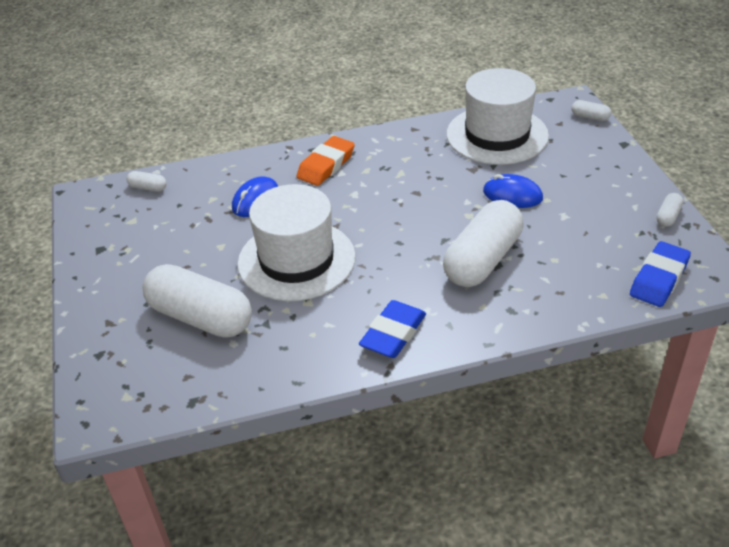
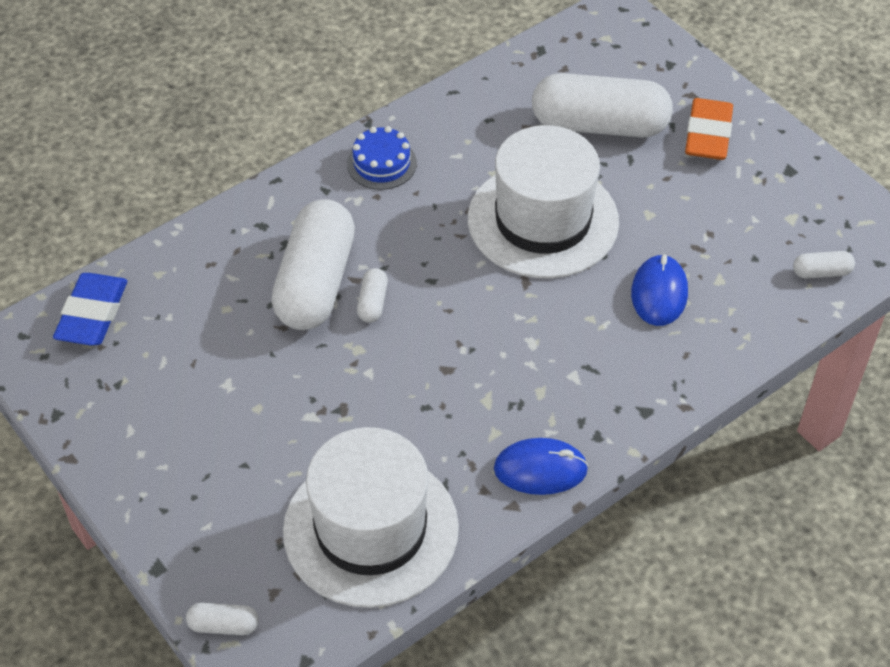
camera: 155 degrees right, 10 degrees up
(326, 165) = (604, 383): orange eraser -> orange eraser (708, 135)
(393, 334) = (381, 163): blue eraser -> blue cake
(512, 195) = (308, 402): blue mouse -> blue mouse (540, 469)
(668, 216) = (82, 423): white capsule -> white capsule (372, 303)

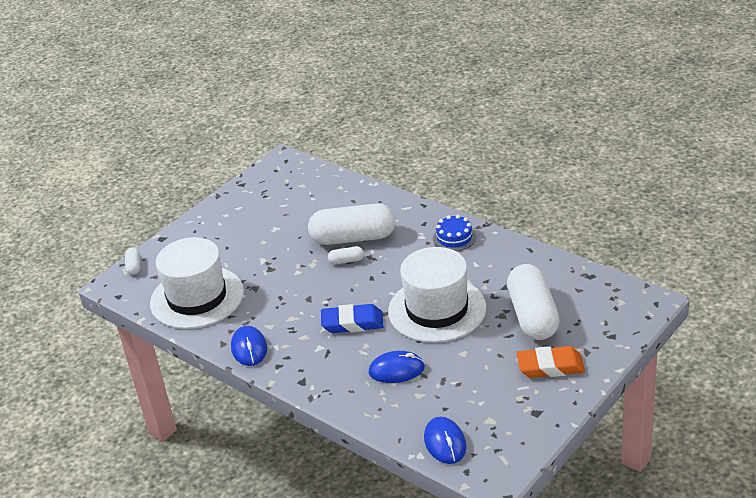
camera: 80 degrees right, 15 degrees down
(92, 314) = (305, 176): blue eraser -> blue eraser (352, 323)
(821, 272) = (445, 442): white capsule -> blue mouse

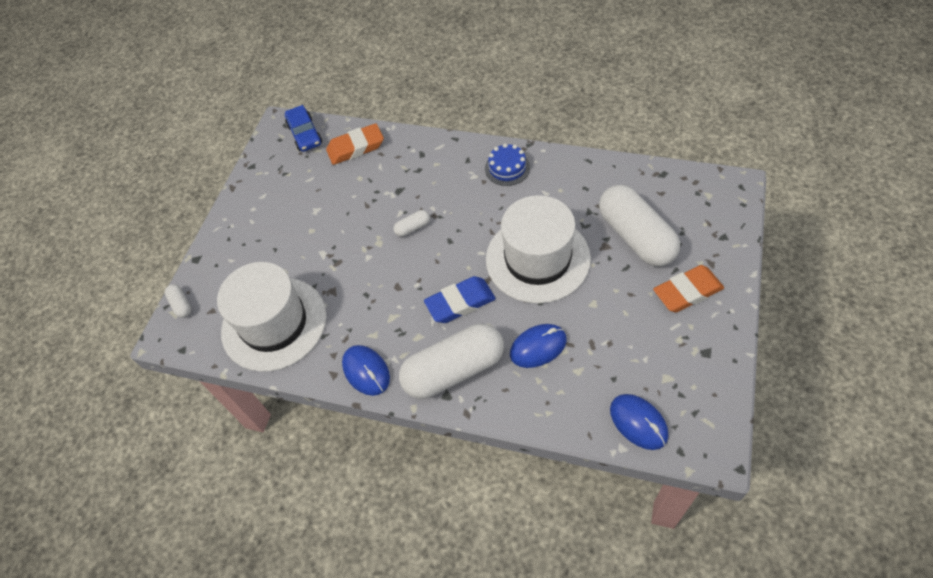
camera: 20 degrees left, 20 degrees up
(298, 171) = (305, 134): none -> blue car
(334, 191) = (356, 148): none -> orange eraser
(353, 238) = (405, 198): white capsule -> white capsule (454, 370)

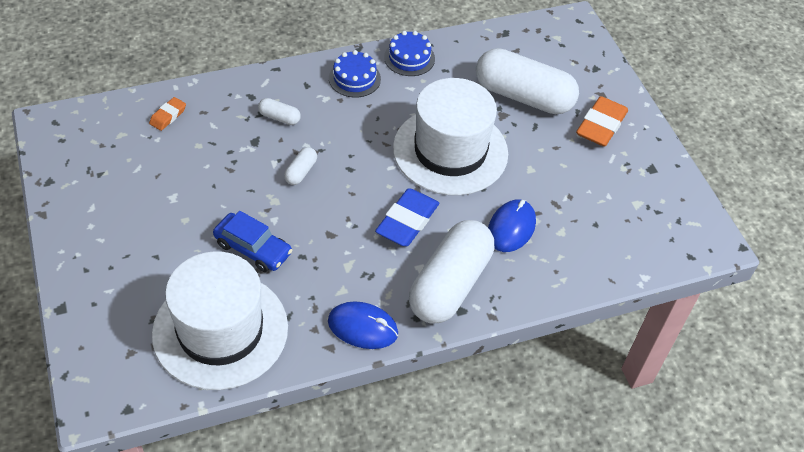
camera: 45 degrees left, 5 degrees down
(181, 305) = (84, 364): white capsule -> white capsule (279, 117)
(305, 134) = (91, 124): blue car -> blue car (253, 248)
(356, 148) = (168, 116): orange eraser -> orange eraser, size x0.54
(563, 167) = (409, 58): none -> blue cake
(638, 422) = (642, 250): blue mouse -> none

